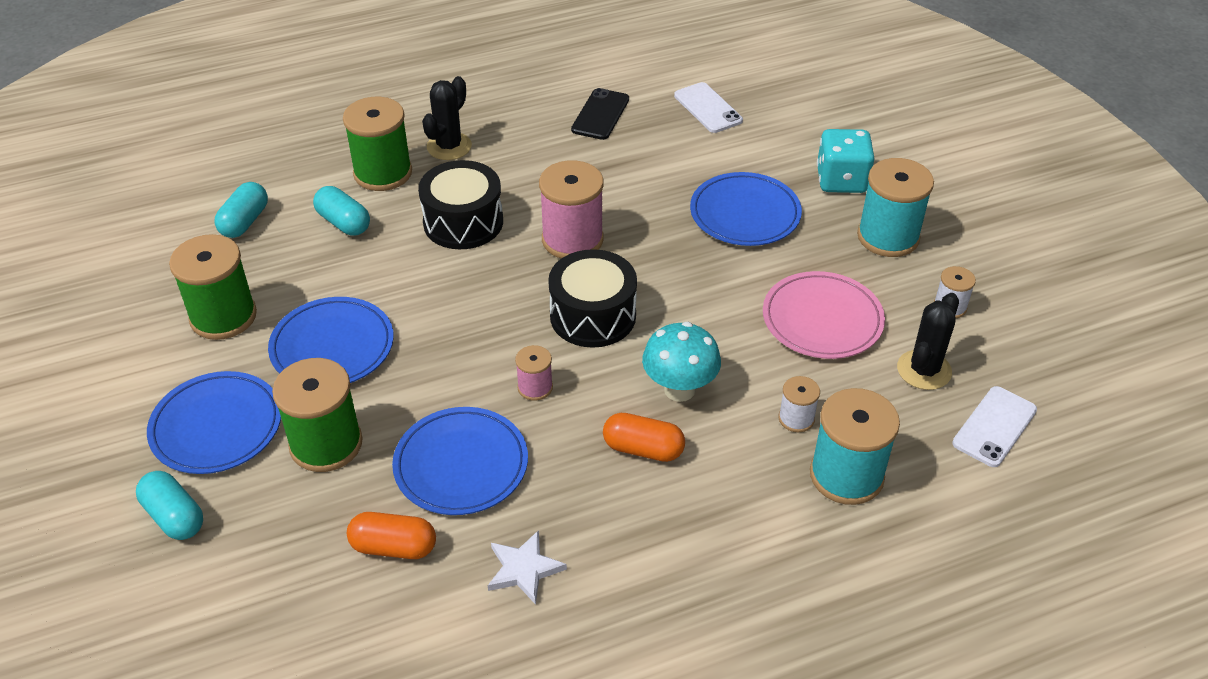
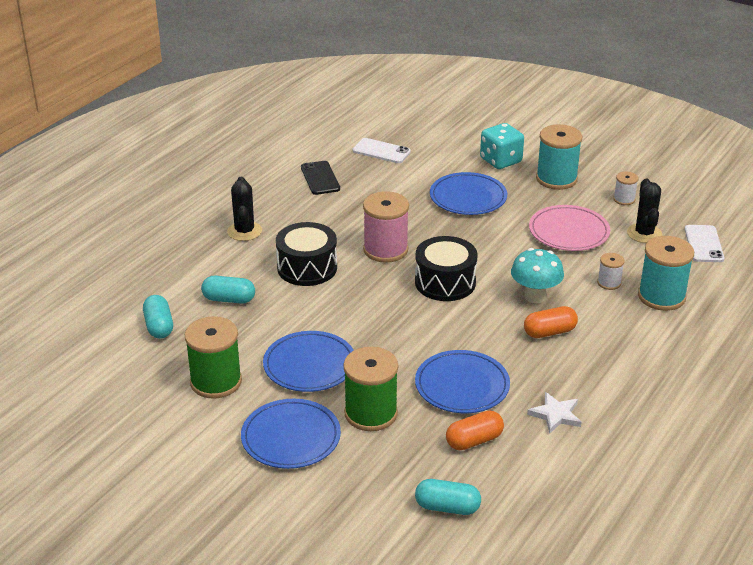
camera: 35 degrees left, 10 degrees down
(174, 516) = (326, 492): turquoise capsule -> turquoise capsule (447, 507)
(383, 173) = (219, 262): green spool -> none
(535, 387) = (456, 331): pink spool -> none

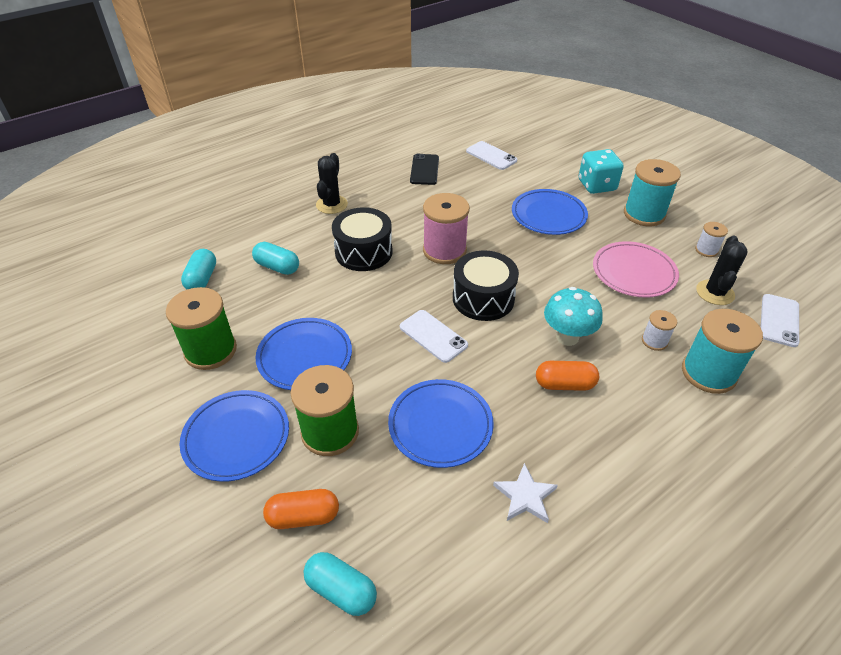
camera: 20 degrees right, 10 degrees up
(417, 322) = (433, 336): none -> white phone
(474, 441) = (418, 503): orange capsule -> orange capsule (303, 517)

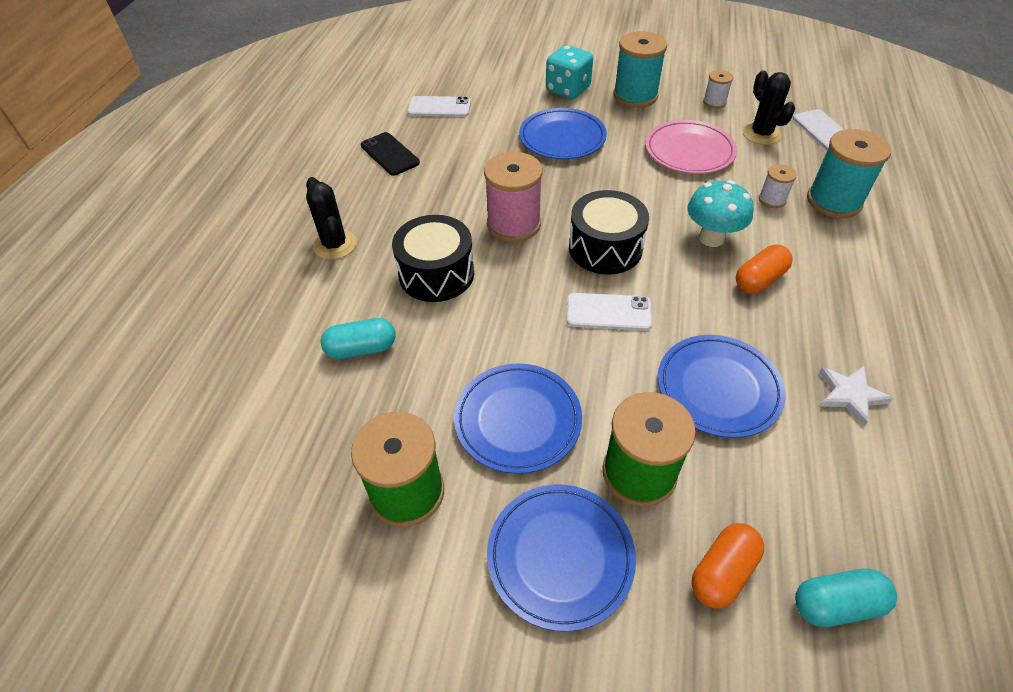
camera: 40 degrees left, 5 degrees up
(202, 279) = (285, 422): turquoise capsule -> none

